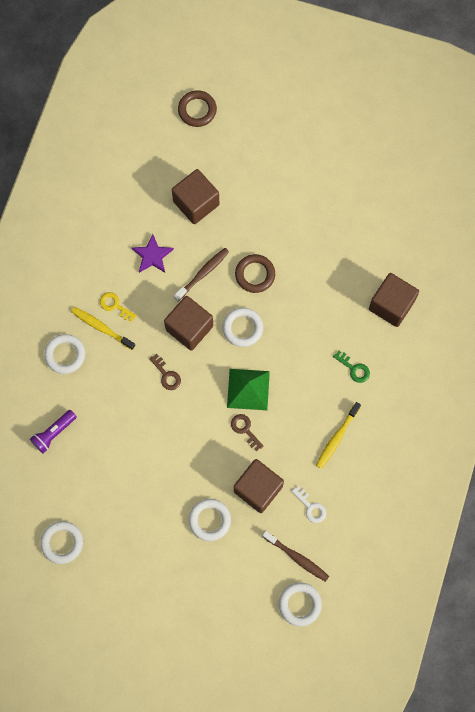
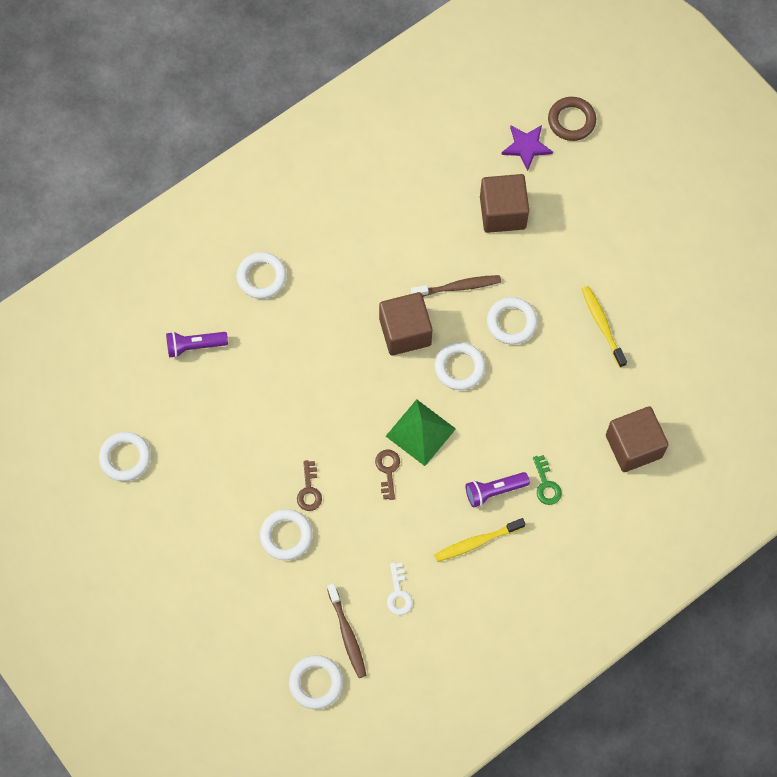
camera: 35 degrees right, 5 degrees down
(101, 328) = (317, 274): yellow toothbrush -> yellow toothbrush (602, 325)
(115, 305) = (346, 261): yellow key -> none
(152, 255) = (420, 236): purple star -> purple star (526, 147)
(167, 375) = (348, 363): brown key -> brown key (309, 490)
(255, 274) = (511, 322): brown ring -> white ring
(258, 489) = (358, 538): brown cube -> none
(324, 396) = (494, 491): none -> purple flashlight

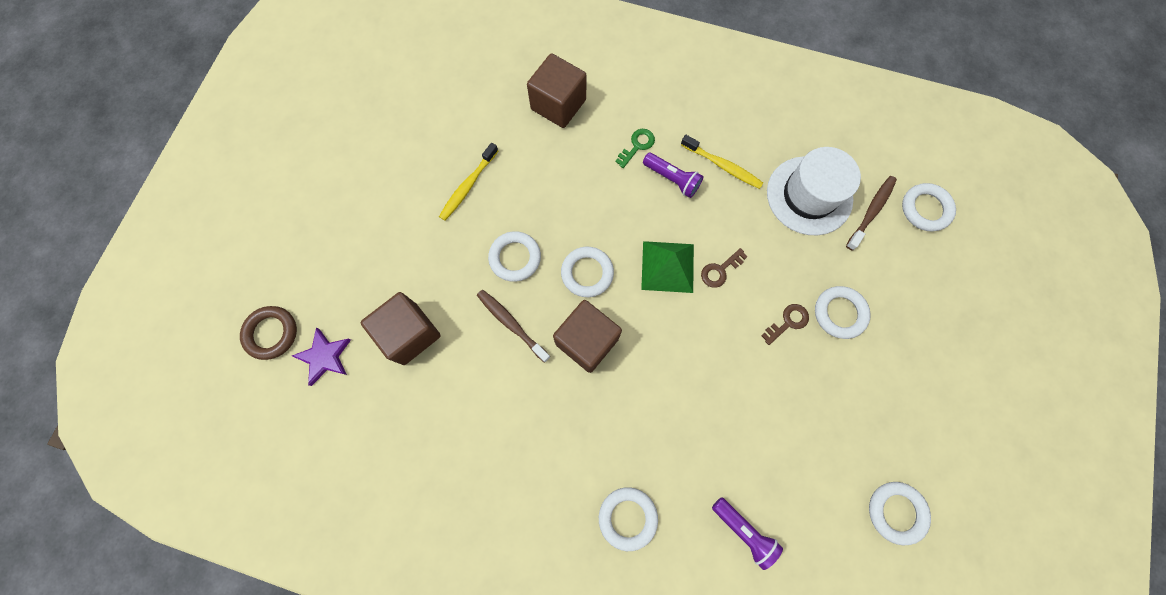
camera: 125 degrees left, 5 degrees up
(398, 593) = (809, 195): white key -> white hat

